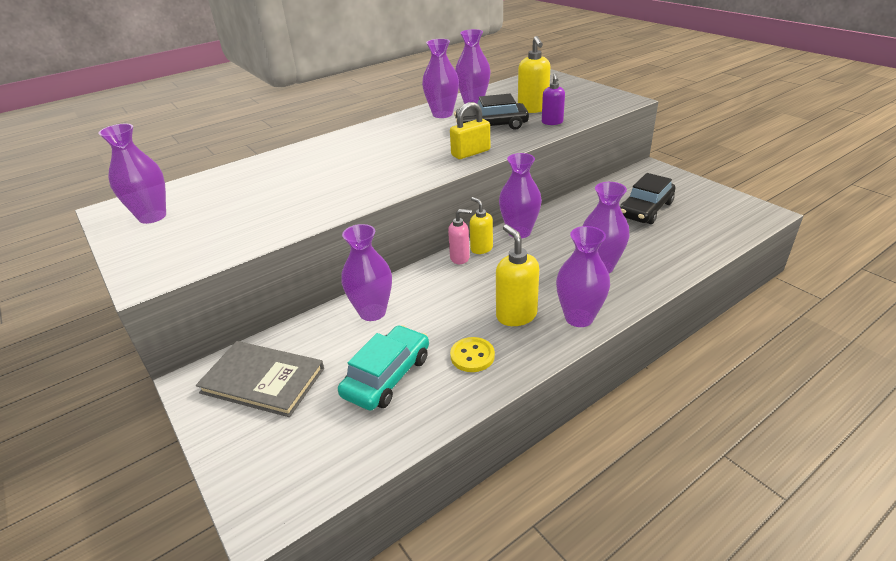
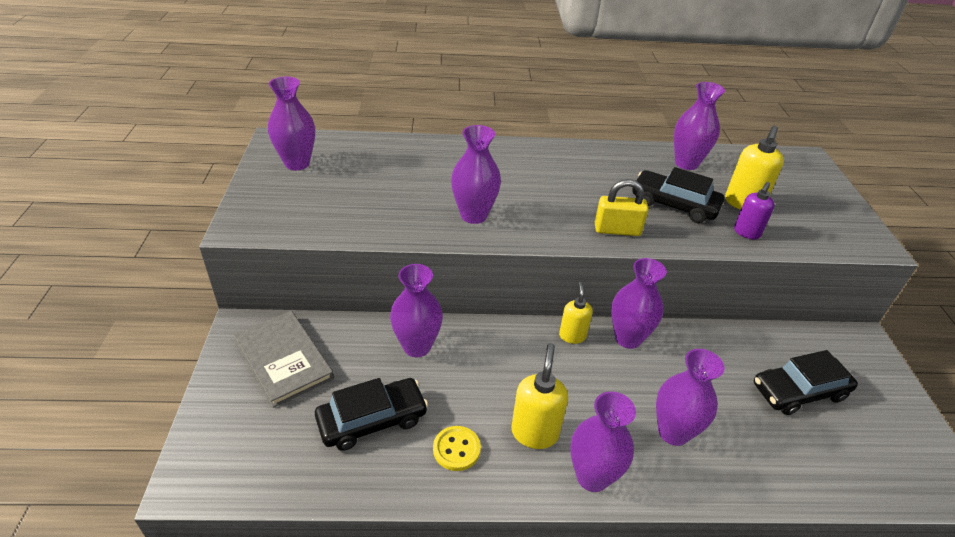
camera: 30 degrees right, 5 degrees up
(387, 376) = (372, 420): turquoise car -> black car
(442, 114) = (638, 164): purple vase -> purple vase (473, 215)
(460, 258) = (542, 334): pink soap dispenser -> none

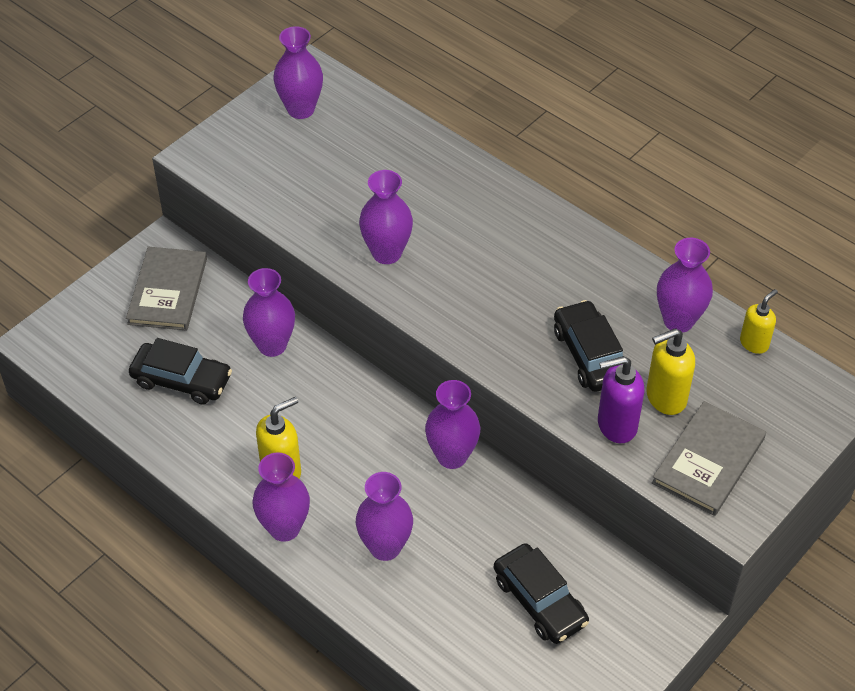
camera: 45 degrees right, 10 degrees up
(456, 449) = (215, 441): yellow button -> none
(572, 336) = (406, 421): yellow soap dispenser -> yellow soap dispenser (754, 343)
(617, 230) = (494, 345): yellow padlock -> none
(746, 233) = (616, 425): purple soap dispenser -> purple soap dispenser, size x1.51
(799, 391) = (539, 601): black car -> black car turned 150 degrees counterclockwise
(814, 222) = (708, 460): none -> grey book

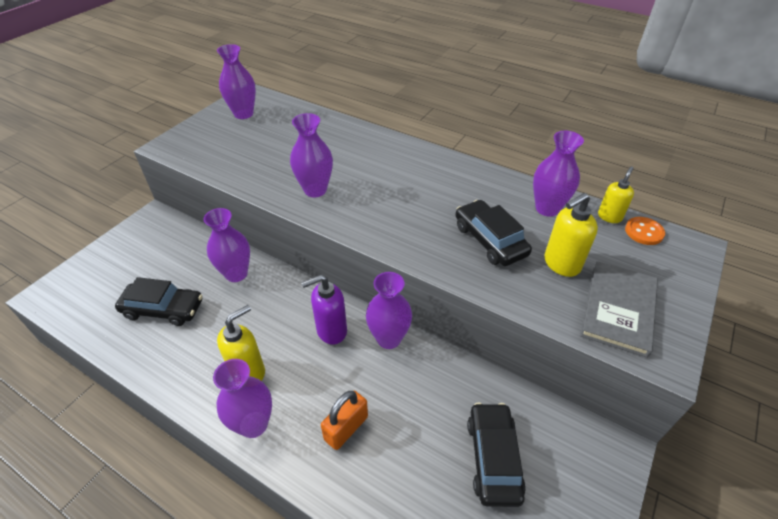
camera: 10 degrees left, 5 degrees down
(167, 291) = (155, 246): grey book -> none
(385, 547) = (346, 428): purple vase -> orange padlock
(539, 601) = (493, 458): black car -> black car turned 135 degrees counterclockwise
(616, 425) = (531, 291): purple soap dispenser -> purple soap dispenser (331, 331)
(787, 370) = (644, 232): none -> orange button

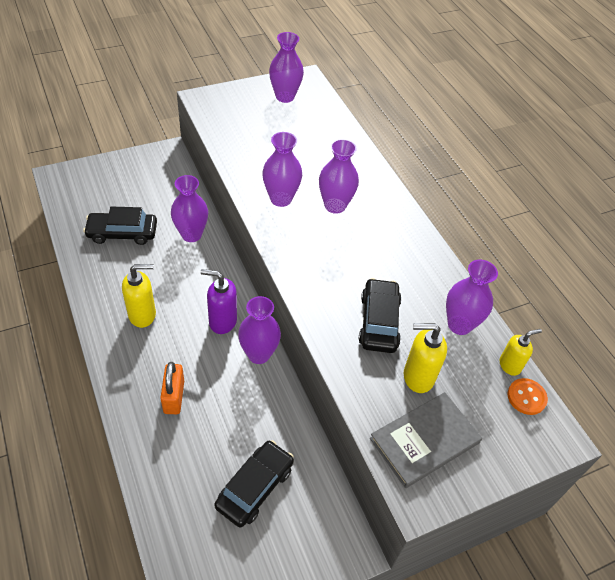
camera: 30 degrees right, 5 degrees up
(163, 309) = (122, 233): black car -> black car turned 135 degrees clockwise
(253, 424) = (118, 353): purple vase -> purple vase (335, 205)
(346, 428) = (174, 397): orange padlock -> orange padlock turned 75 degrees counterclockwise

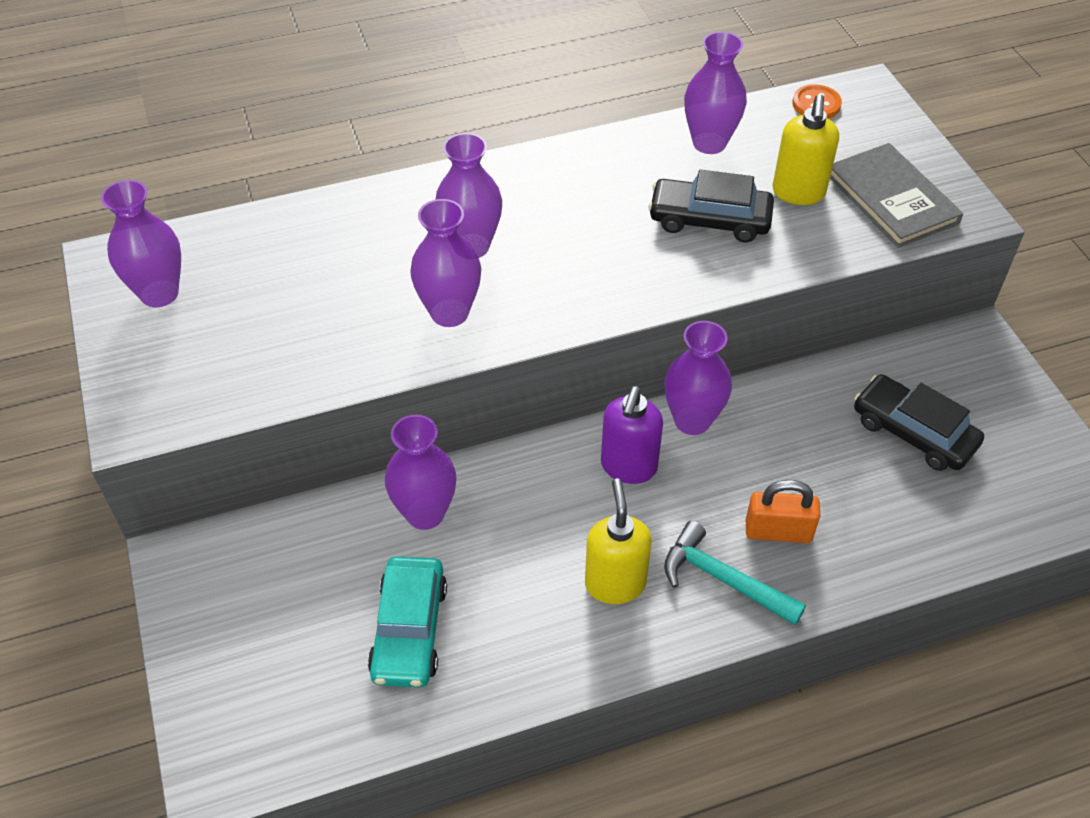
camera: 80 degrees left, 0 degrees up
(122, 233) = (409, 630): black car -> turquoise car
(141, 366) = (723, 579): none -> turquoise hammer
(510, 365) = (770, 109): yellow soap dispenser -> none

